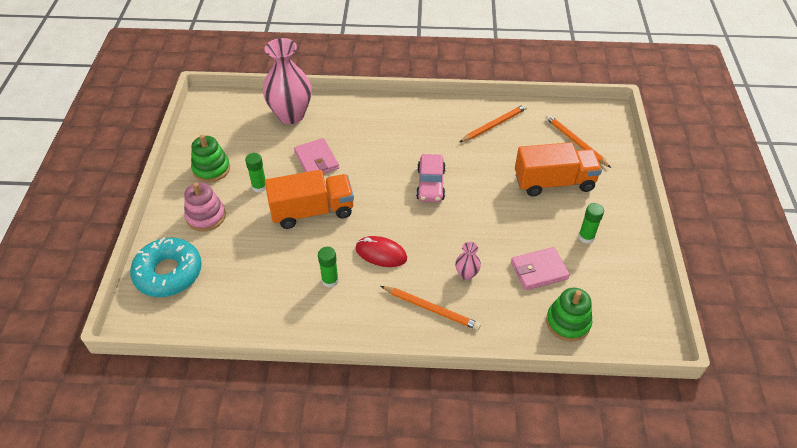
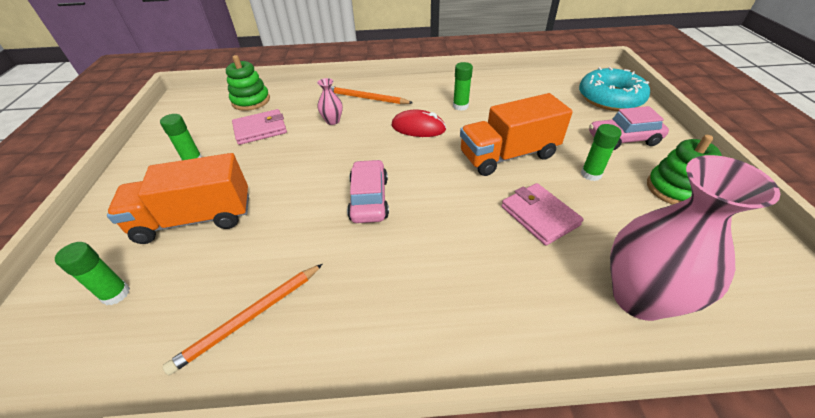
camera: 175 degrees right, 5 degrees down
(206, 216) = (623, 139): pink stacking toy -> pink car
(575, 142) = (116, 294): orange pencil -> green glue stick

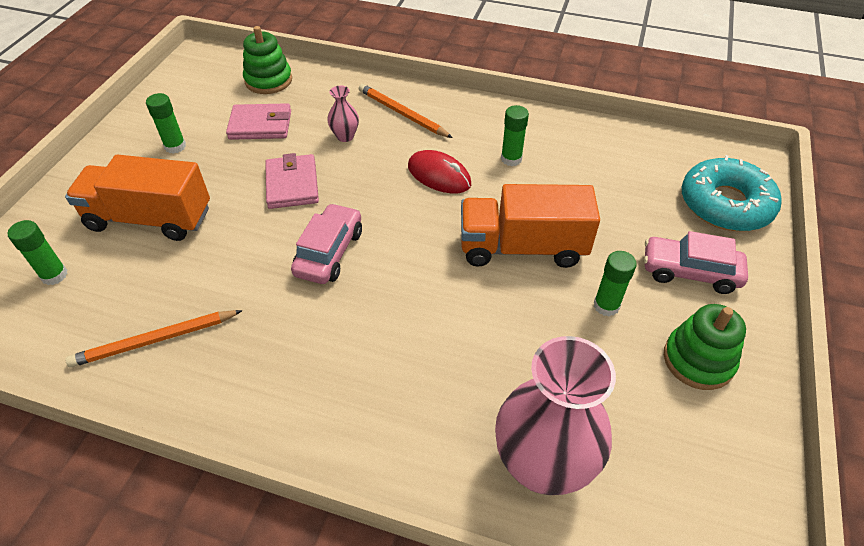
camera: 20 degrees right, 5 degrees up
(539, 216) = (502, 336): pink wallet -> pink wallet (292, 184)

